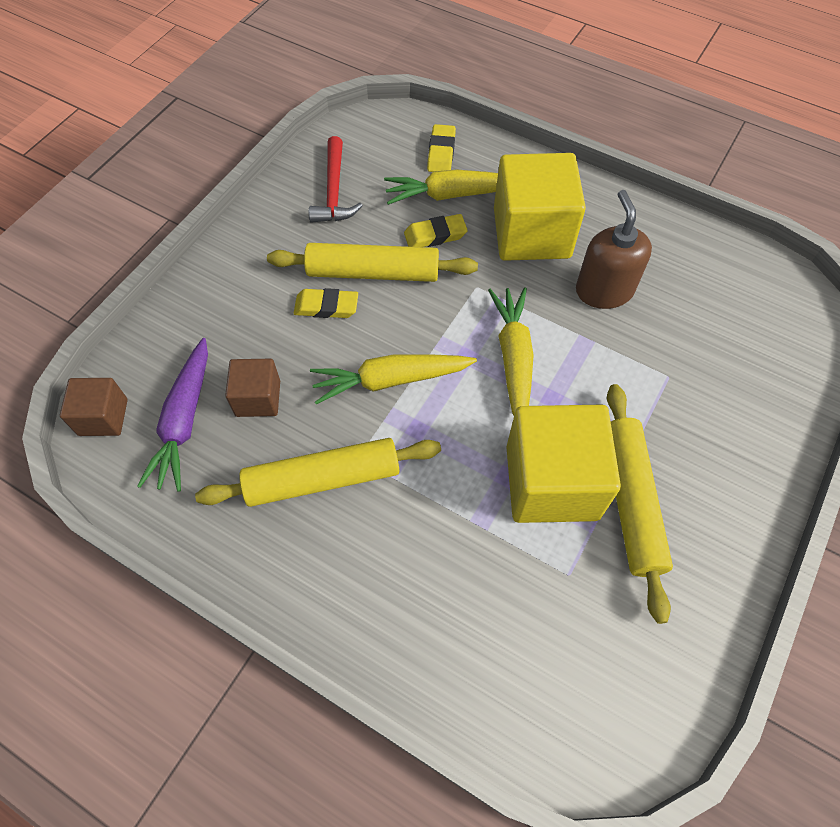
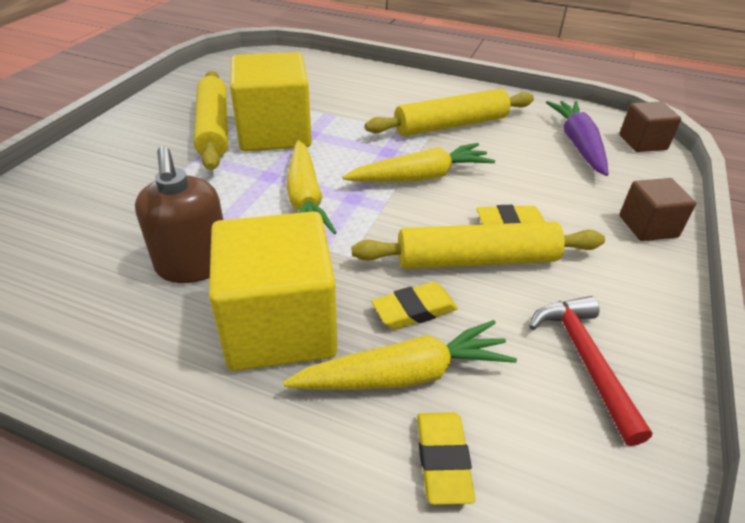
camera: 170 degrees right, 20 degrees down
(258, 398) = (530, 159): brown cube -> brown cube (648, 226)

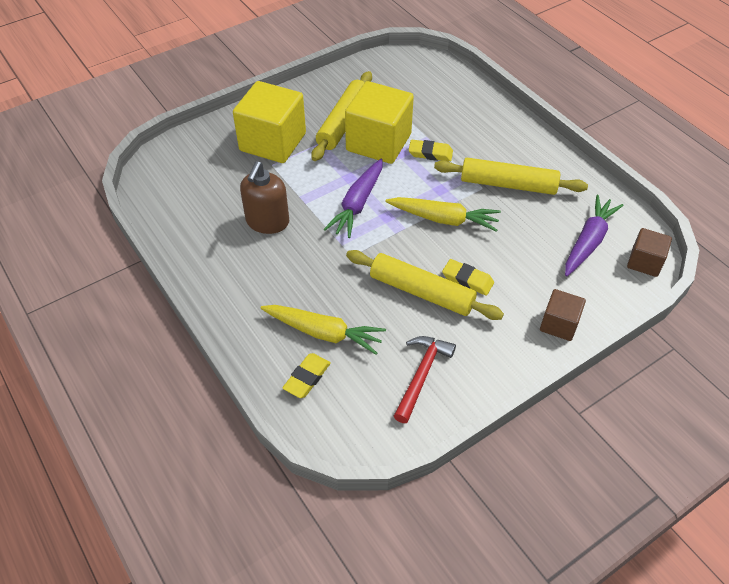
camera: 35 degrees right, 10 degrees up
(279, 326) = (285, 278): yellow cube -> yellow cube (273, 142)
(305, 199) = (357, 204): yellow carrot -> purple carrot
(414, 310) = (358, 303): yellow eraser -> yellow eraser (430, 153)

